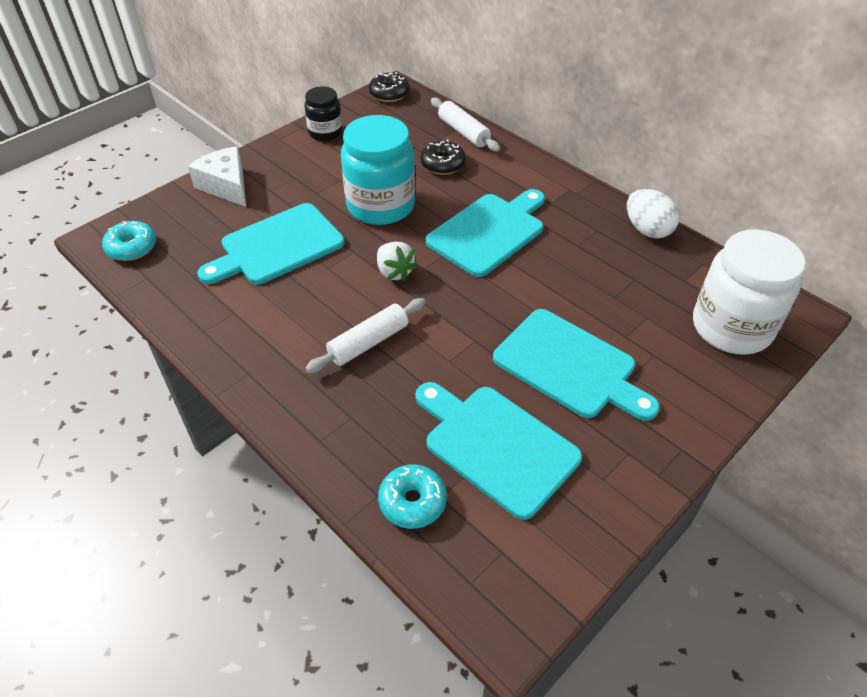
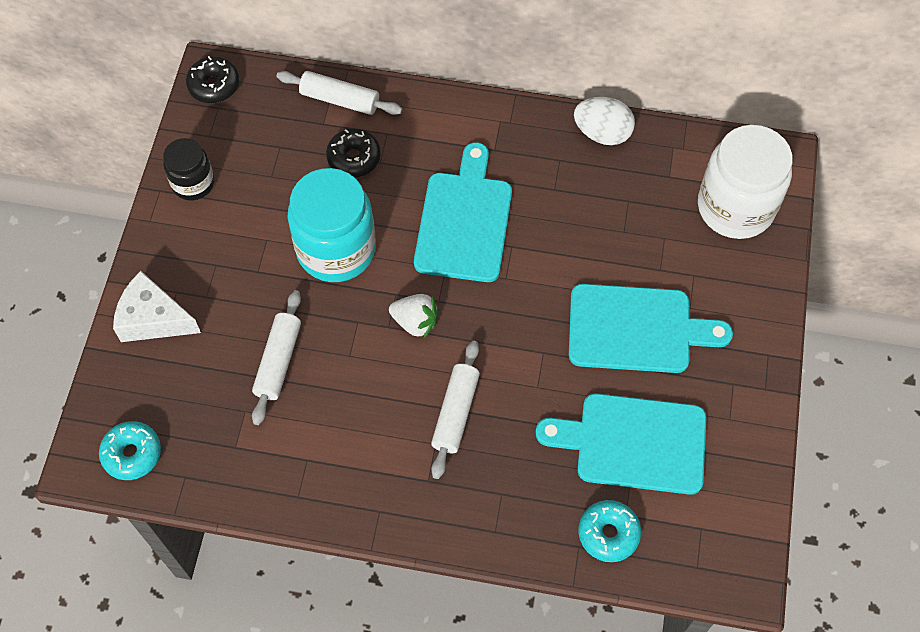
camera: 35 degrees left, 15 degrees up
(277, 246) = (278, 361): turquoise cutting board -> white rolling pin

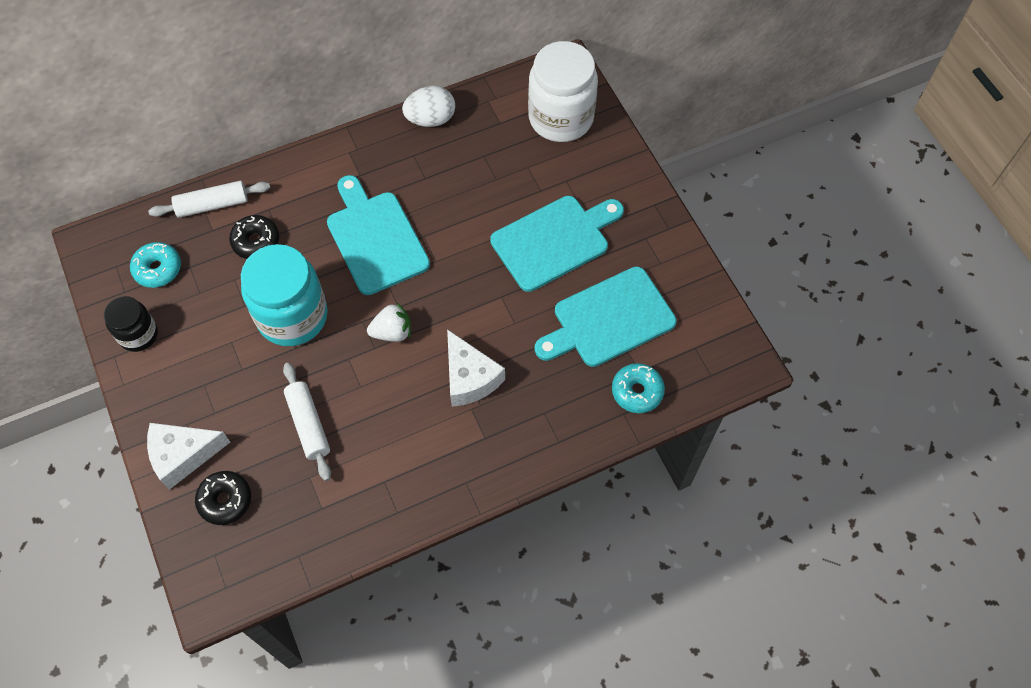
camera: 35 degrees left, 0 degrees up
(132, 454) = (243, 566): turquoise donut -> turquoise donut (158, 269)
(214, 85) = (99, 251): black donut -> black donut (225, 500)
(455, 413) = (469, 378): white rolling pin -> white cheese

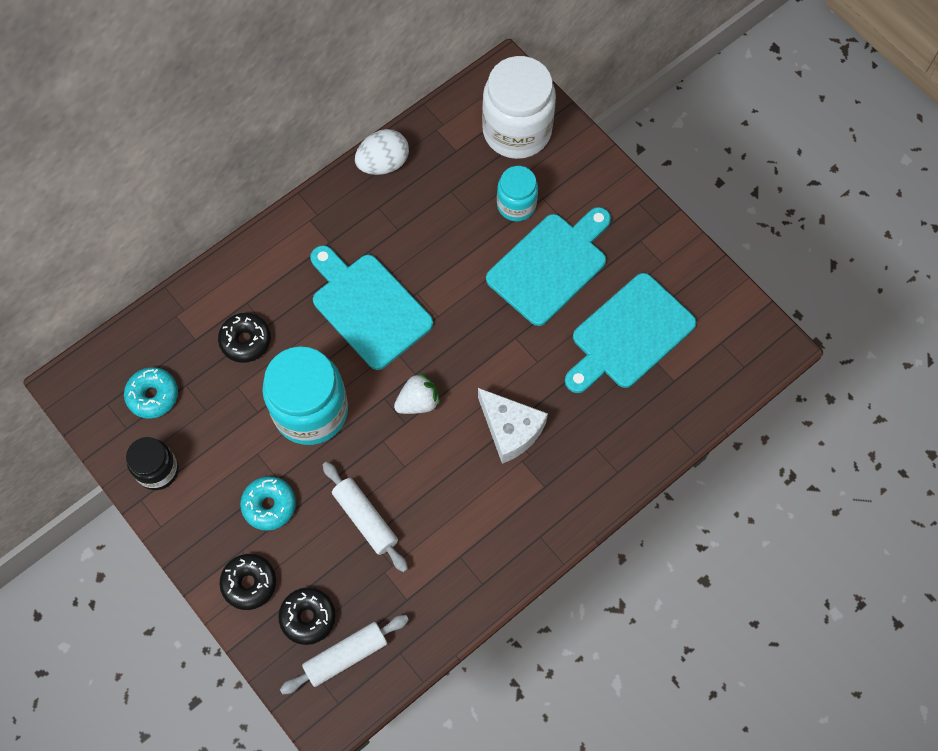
camera: 15 degrees left, 5 degrees up
(183, 455) = (249, 583): white cheese -> black donut
(212, 205) = (186, 312): white rolling pin -> white rolling pin (346, 656)
(539, 181) = (516, 205): none -> turquoise jar
(637, 391) = (678, 402): turquoise donut -> turquoise donut (269, 505)

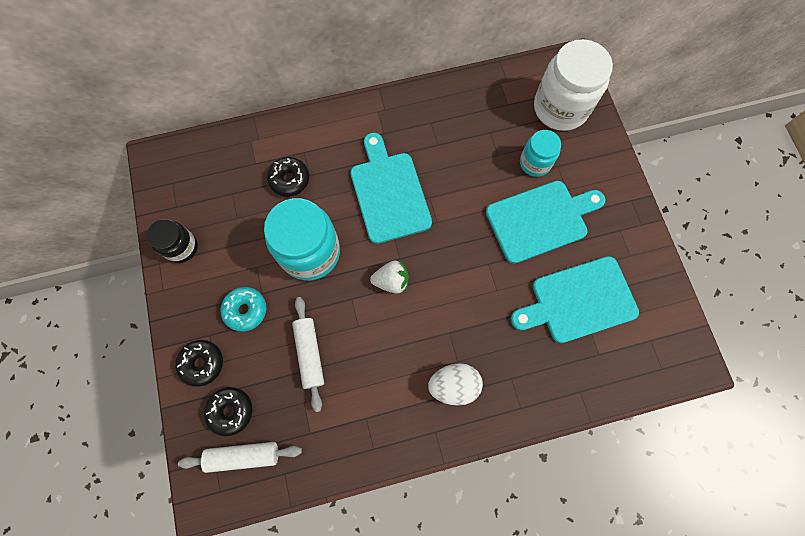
camera: 25 degrees right, 5 degrees up
(153, 395) = (206, 191): turquoise donut -> none
(383, 163) = (450, 92): white egg -> white egg (453, 385)
(510, 429) = (451, 334): white cheese -> none

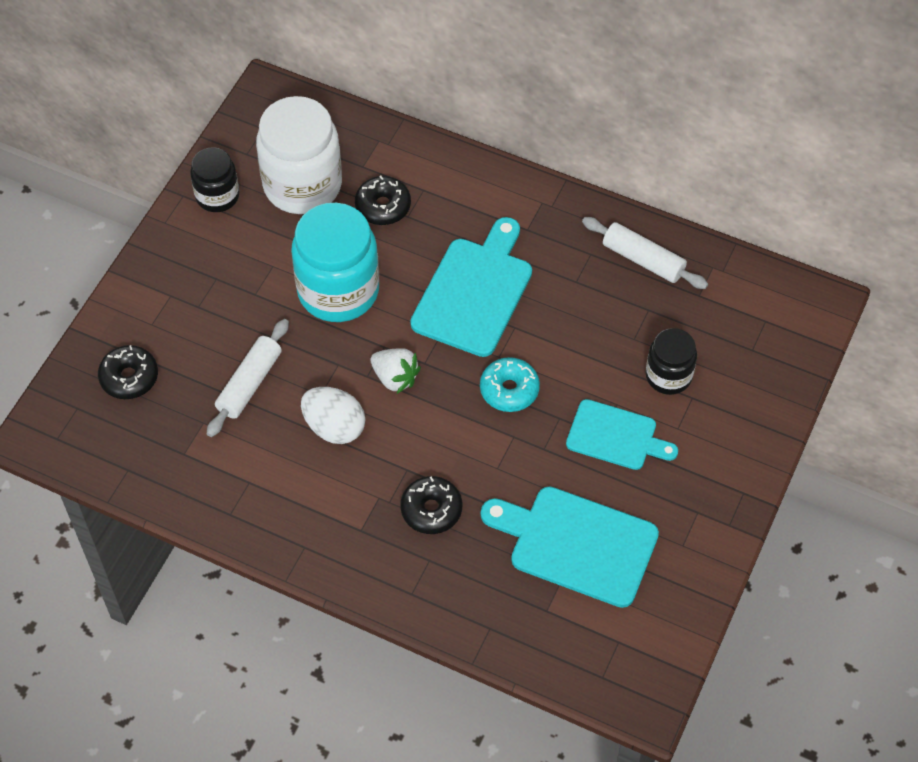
camera: 40 degrees right, 15 degrees down
(202, 363) = (141, 316): black donut -> black donut (431, 510)
(243, 456) = (105, 425): white rolling pin -> white rolling pin (643, 260)
(245, 310) = (225, 298): turquoise donut -> turquoise donut (509, 390)
(453, 385) = (364, 520): white egg -> white egg (334, 427)
(535, 163) = (668, 376): turquoise jar -> black jar
(540, 220) = (616, 436): turquoise cutting board -> turquoise cutting board, size x0.64
(560, 108) = (758, 341): white jar -> white jar (302, 185)

